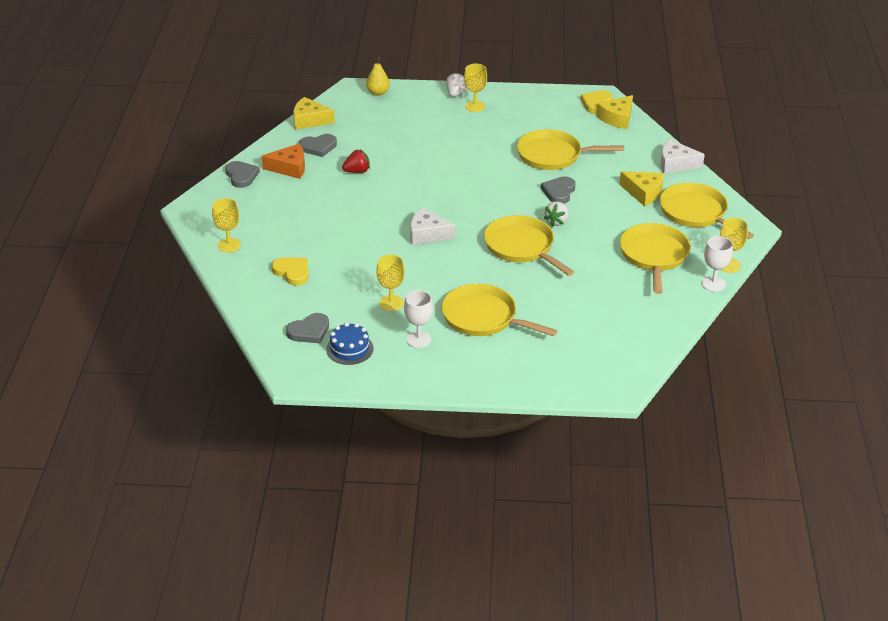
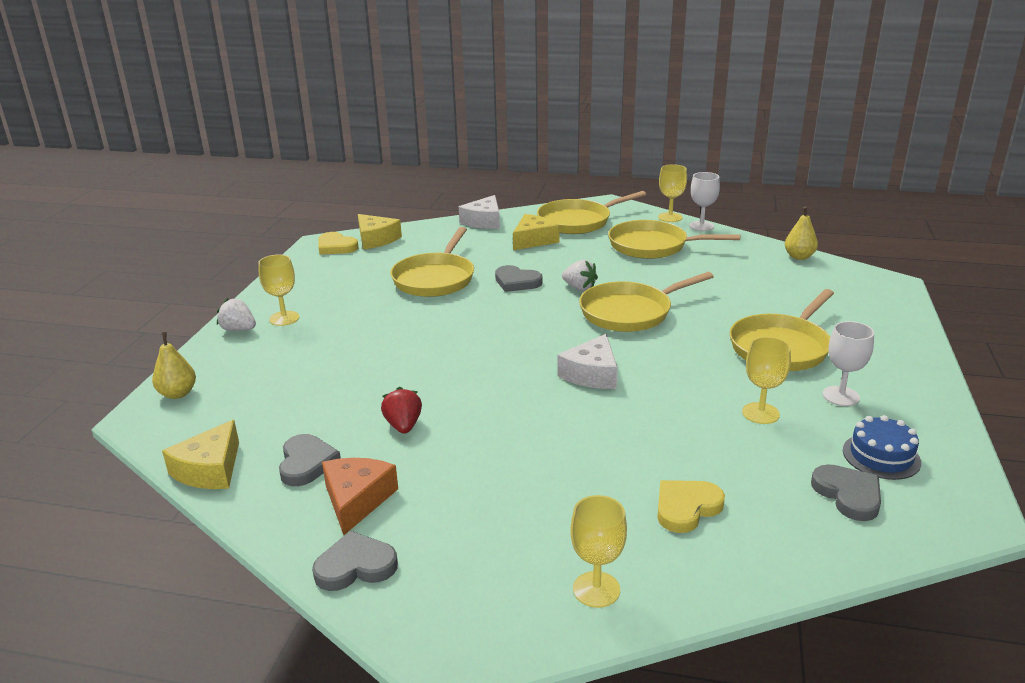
camera: 80 degrees left, 10 degrees down
(659, 339) = (799, 257): none -> yellow pear

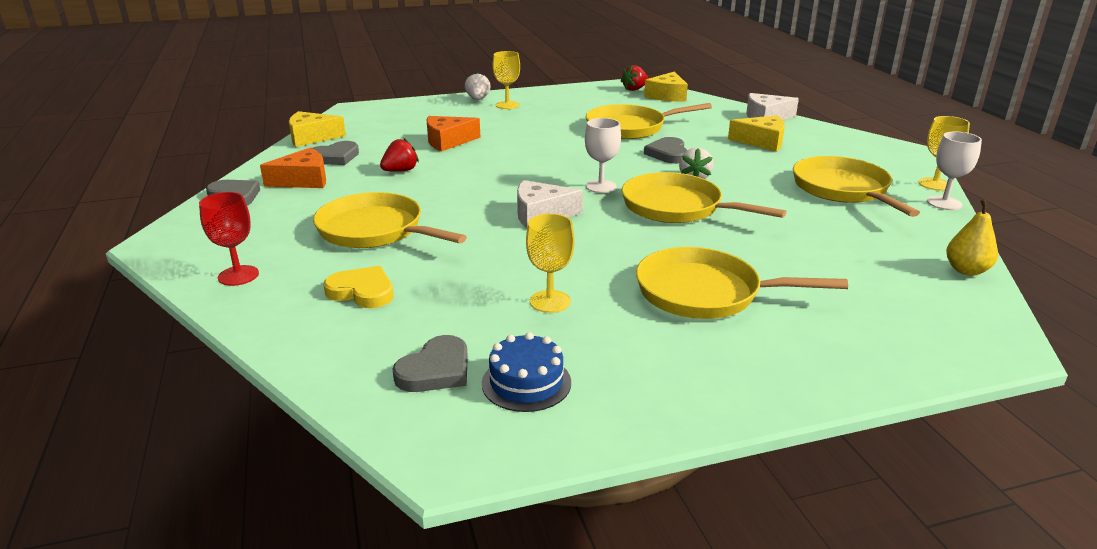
camera: 60 degrees right, 0 degrees up
(178, 393) = (386, 108): yellow pear -> none
(336, 247) = (634, 89): yellow heart -> red strawberry
(349, 378) = (448, 141): none -> orange cheese
(578, 221) = (837, 148): yellow pan -> yellow pan (375, 230)
(596, 589) = (238, 275): yellow goblet -> red goblet
(841, 396) = (633, 342): white goblet -> white goblet (601, 186)

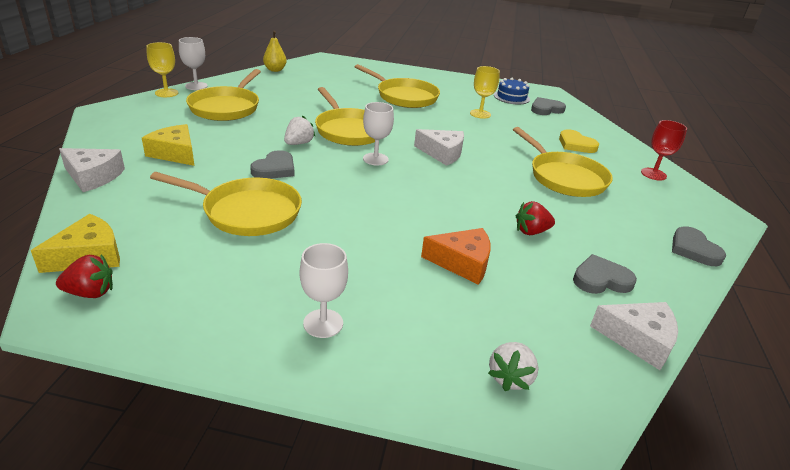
camera: 155 degrees left, 5 degrees up
(303, 180) = (631, 251): orange cheese -> none
(311, 137) = (638, 339): yellow cheese -> white cheese
(478, 99) = (349, 365): white strawberry -> white strawberry (510, 377)
(507, 105) = (323, 323): yellow goblet -> white goblet

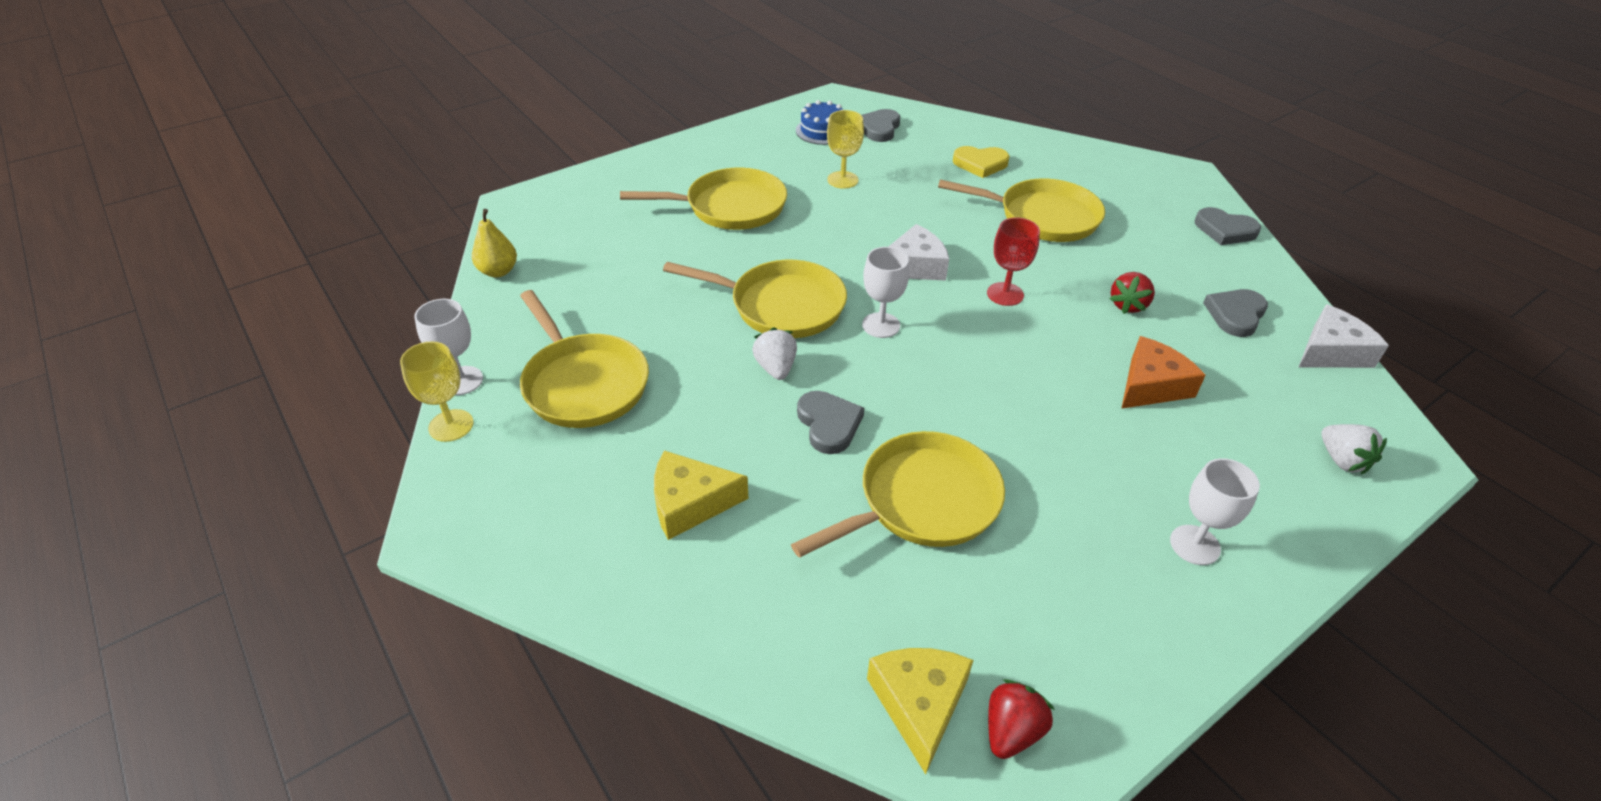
camera: 45 degrees left, 10 degrees up
(93, 176) = (684, 624): white cheese -> none
(653, 174) = (1082, 160): red goblet -> red goblet (1005, 294)

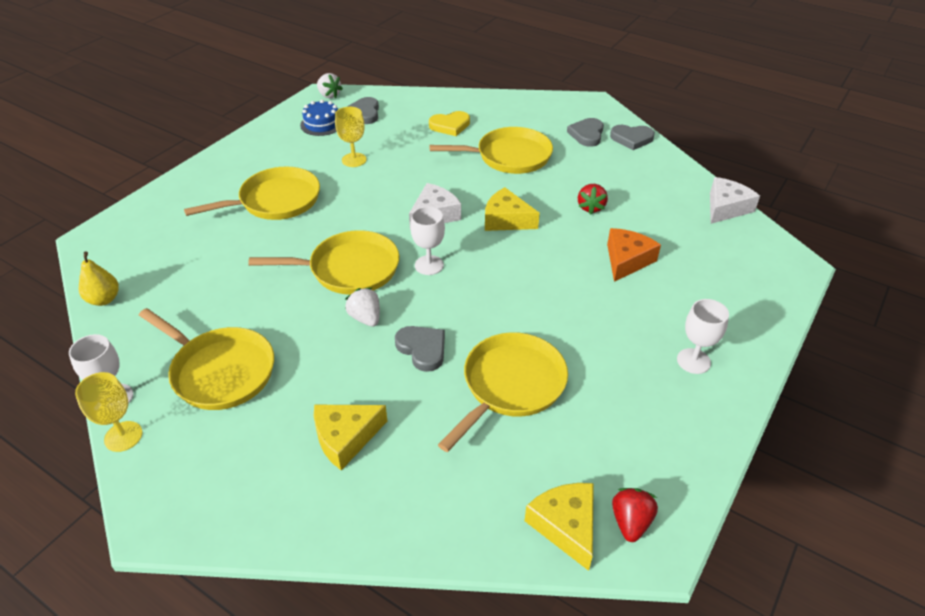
camera: 20 degrees left, 0 degrees up
(1005, 294) = (506, 220): red goblet -> yellow cheese
(1235, 315) = (660, 197): grey heart -> grey heart (587, 134)
(1342, 460) = (758, 279): white strawberry -> white strawberry (329, 95)

